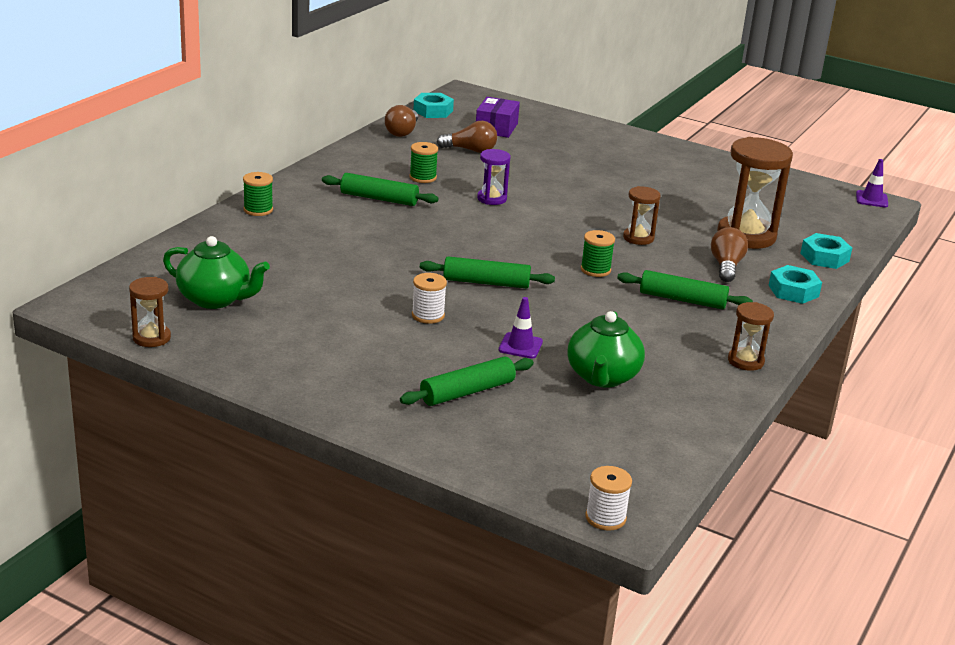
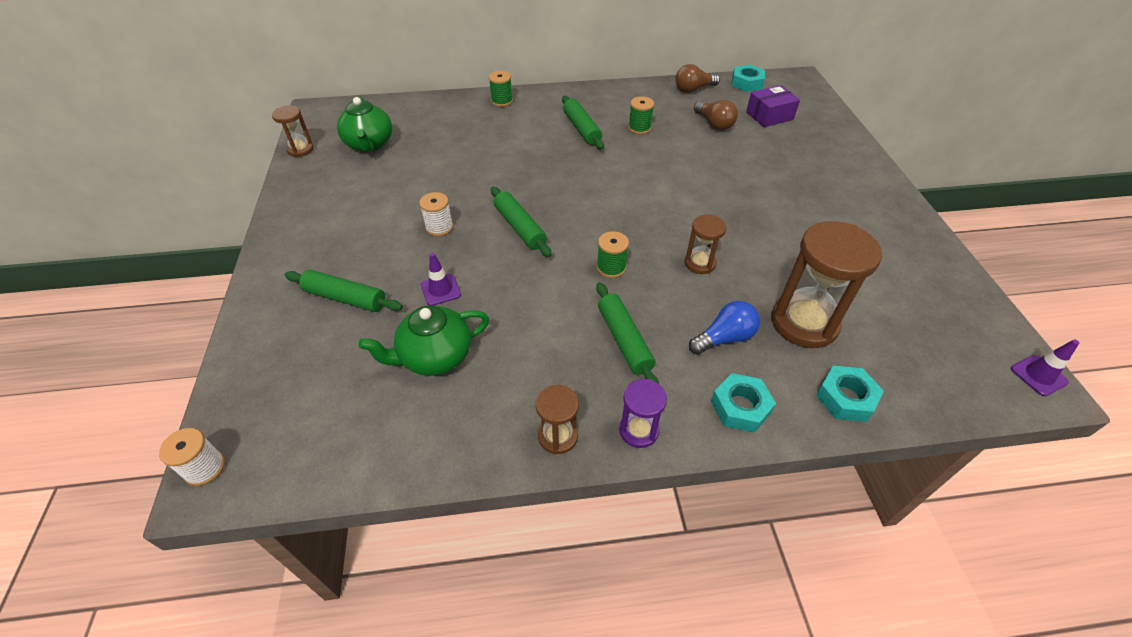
camera: 55 degrees right, 20 degrees up
(492, 199) = (653, 168): purple hourglass -> purple hourglass (638, 430)
(726, 266) = (724, 338): brown light bulb -> blue light bulb

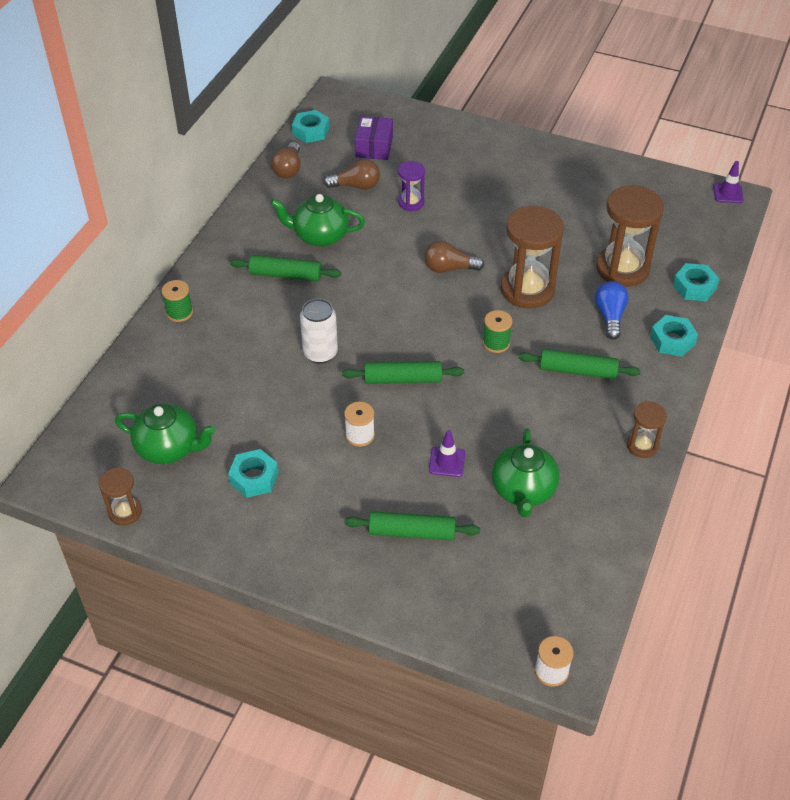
camera: 60 degrees left, 0 degrees up
(345, 298) = (412, 532): green rolling pin -> green rolling pin turned 45 degrees clockwise
(362, 191) = (254, 478): none -> turquoise nut
(514, 174) = (320, 353): none -> white can
(638, 430) = (661, 401): purple hourglass -> purple hourglass (411, 202)
(639, 128) = (319, 236): green spool -> green teapot
(675, 205) = (449, 268): none -> brown light bulb
(700, 263) = (527, 289): brown hourglass -> brown hourglass, size x1.92

